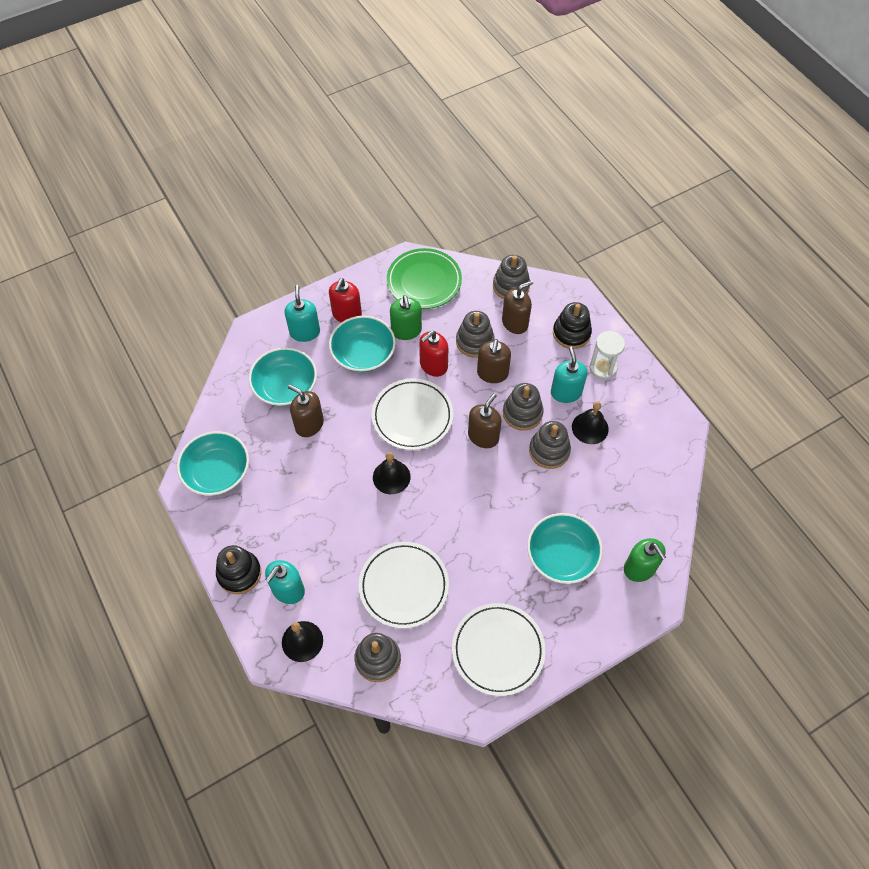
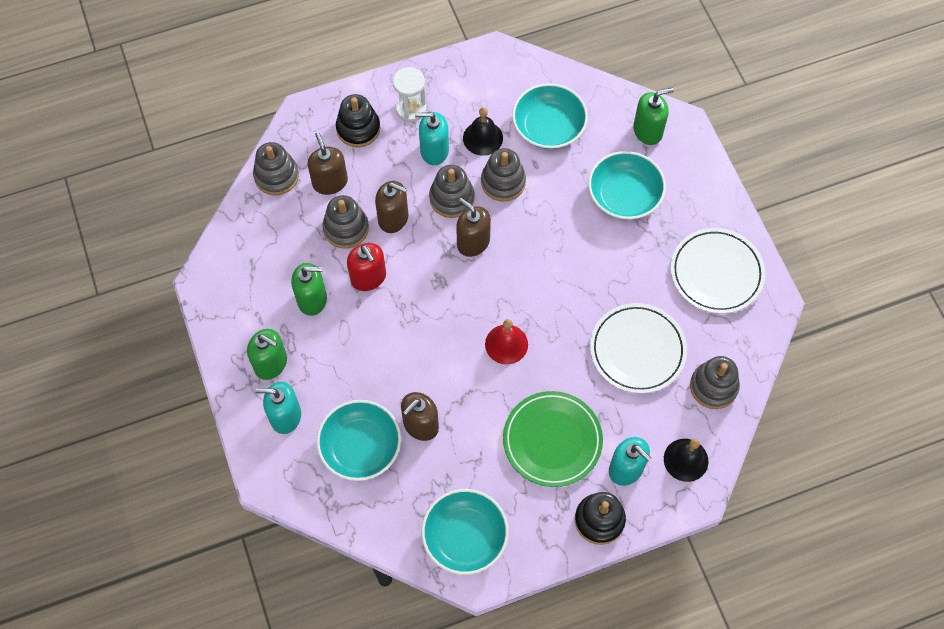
camera: 80 degrees left, 5 degrees up
(347, 314) = (271, 363): red soap dispenser -> green soap dispenser
(363, 353) = (334, 352): turquoise bowl -> turquoise bowl (548, 127)
(391, 477) = (506, 344): black bell -> red bell
(412, 416) = (433, 310): white plate -> none
(424, 281) = (244, 268): green plate -> green plate (552, 440)

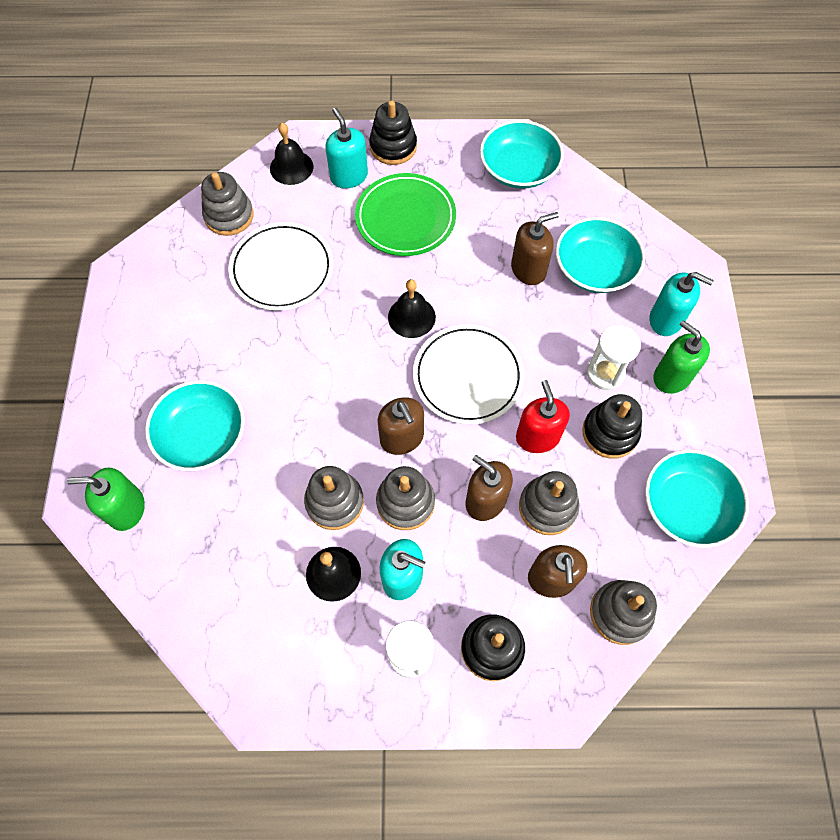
camera: 160 degrees left, 0 degrees up
(312, 299) = (610, 433): green soap dispenser -> black stacking toy
(327, 348) = (605, 373): none -> white hourglass
(506, 344) = (411, 317): red bell -> black bell
(548, 127) = (243, 559): turquoise bowl -> turquoise bowl (687, 506)
(716, 273) = (157, 317): white plate -> white plate (468, 376)

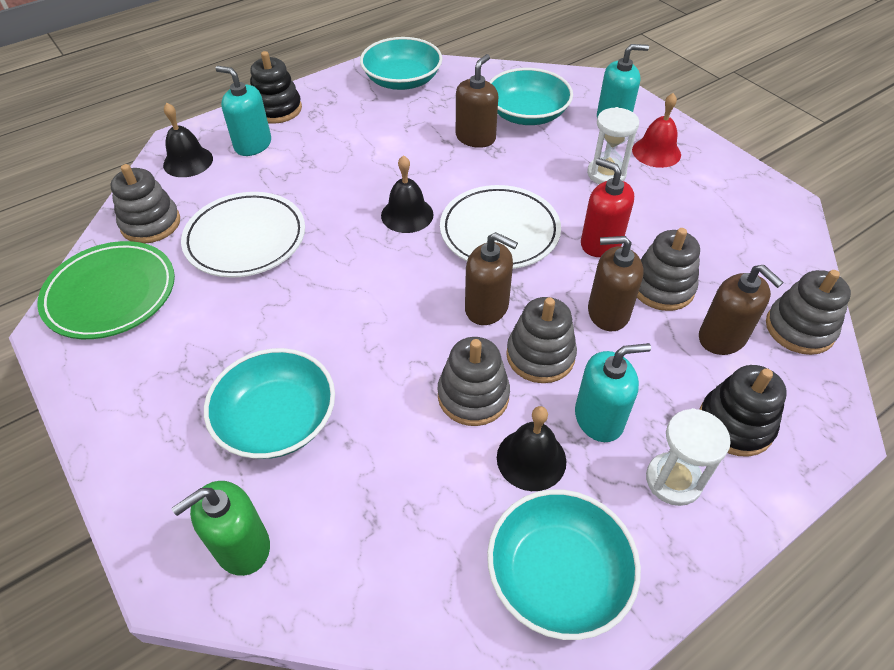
camera: 35 degrees left, 15 degrees down
(405, 218) = (334, 150): green plate -> green plate (111, 294)
(610, 433) = (652, 210): black stacking toy -> none
(671, 377) = (656, 152): green soap dispenser -> red bell
(687, 506) = (760, 226): turquoise bowl -> turquoise bowl (558, 575)

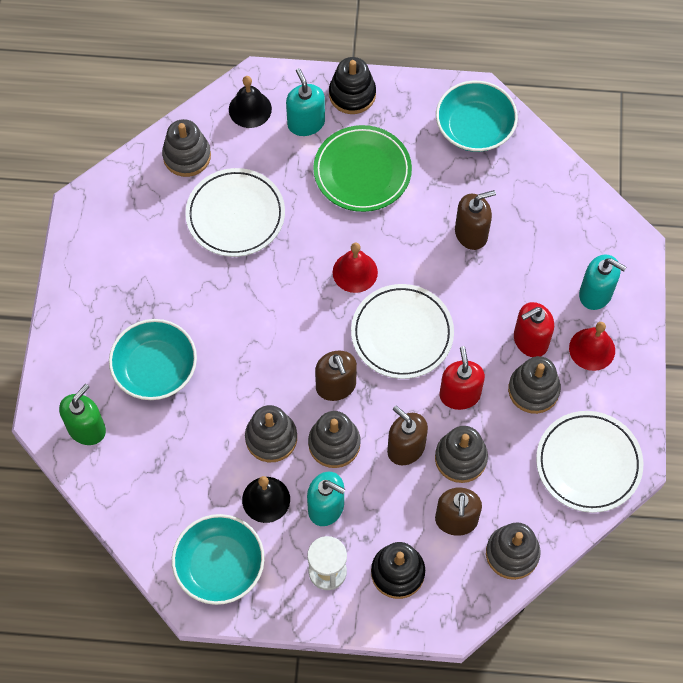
camera: 40 degrees right, 15 degrees up
(111, 294) = (126, 203): green plate -> green plate (362, 171)
(242, 546) = (87, 429): green soap dispenser -> green soap dispenser turned 120 degrees clockwise
(407, 214) = (355, 272): black bell -> red bell
(527, 114) = (535, 237): turquoise bowl -> none
(606, 174) = (530, 340): white hourglass -> red soap dispenser
(651, 202) = (533, 390): none -> grey stacking toy
(757, 222) = (588, 463): none -> white plate

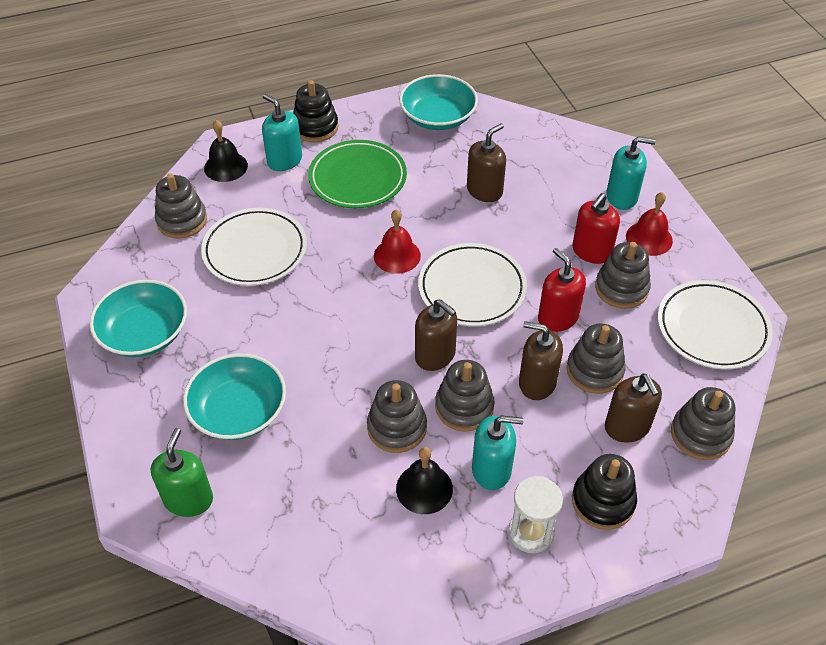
camera: 25 degrees left, 15 degrees down
(220, 566) = (411, 578): turquoise bowl -> turquoise bowl (144, 333)

